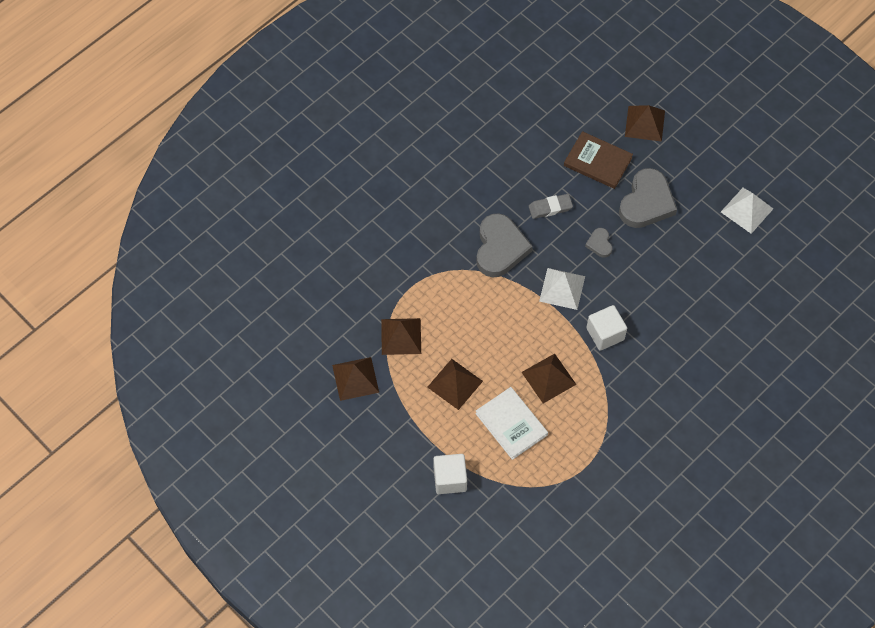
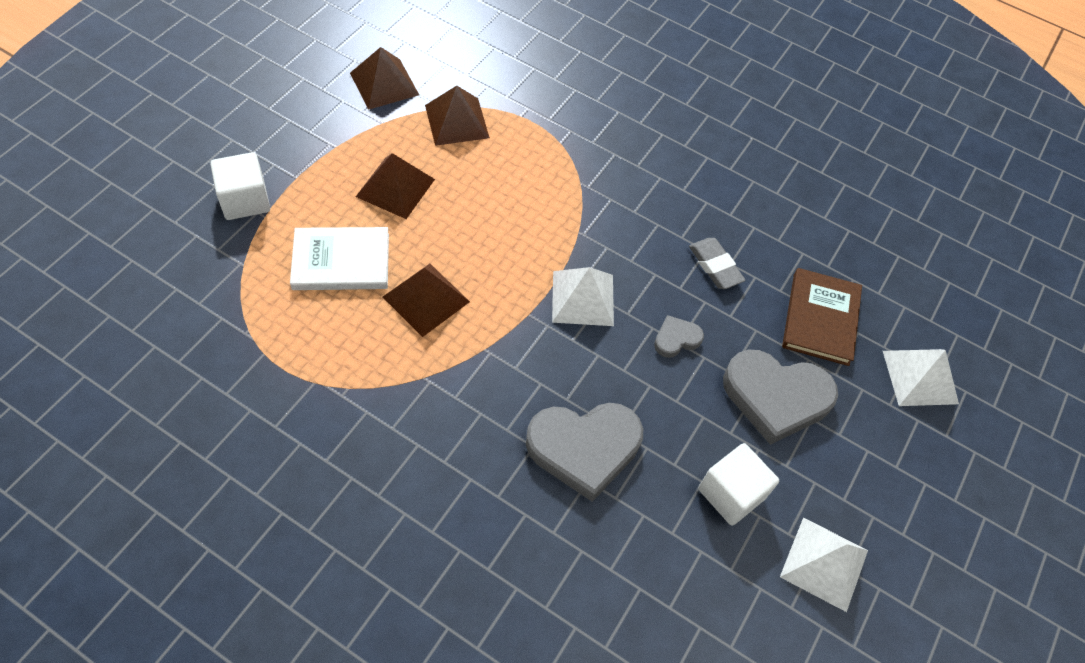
camera: 70 degrees right, 5 degrees down
(500, 248) = (626, 213): grey heart -> grey heart (584, 448)
(511, 424) = (341, 261): white book -> white book turned 45 degrees clockwise
(605, 334) = (519, 366): white cube -> white cube (731, 493)
(644, 123) = (920, 377): brown pyramid -> white pyramid

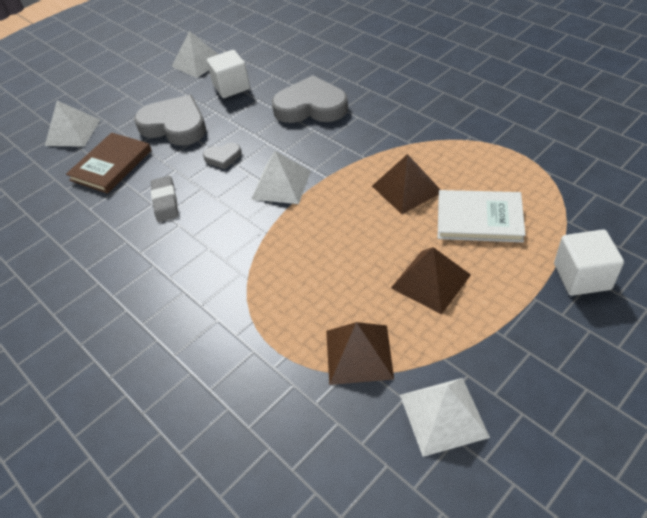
camera: 155 degrees left, 10 degrees down
(384, 84) = (443, 415): brown pyramid -> white pyramid

